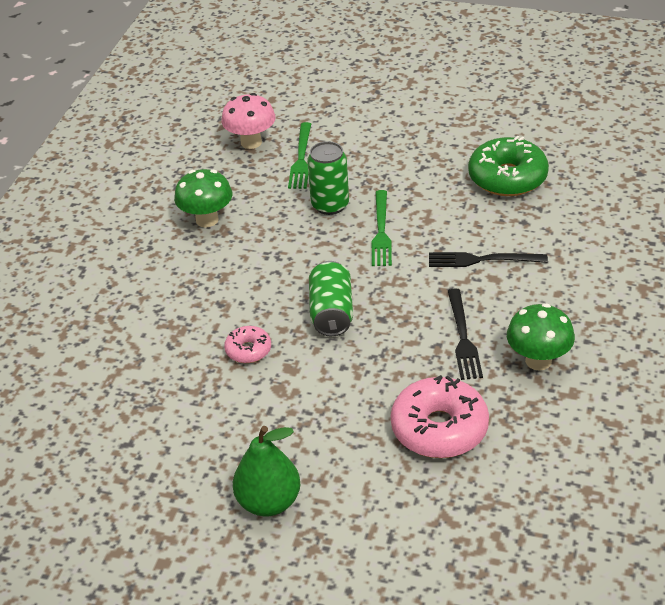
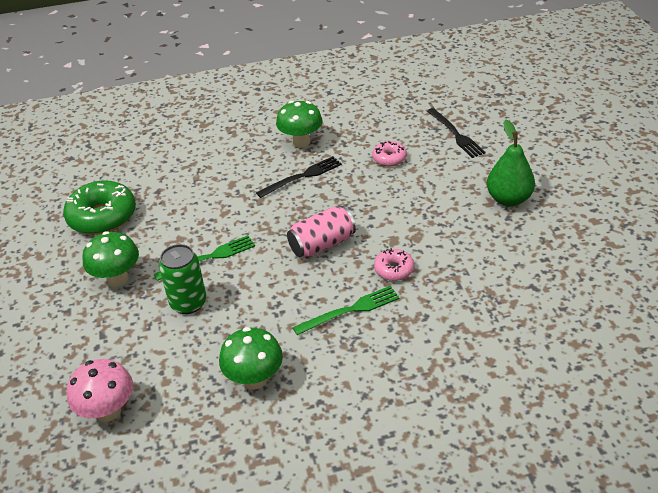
camera: 120 degrees left, 0 degrees up
(301, 159) = (123, 356): green fork -> green fork (350, 310)
(331, 313) = (322, 245): green can -> pink can
(401, 171) = (117, 279): none -> green mushroom
(439, 428) = (389, 158): pink donut -> pink donut, size x0.52
(482, 260) = (214, 195): black fork -> black fork (456, 134)

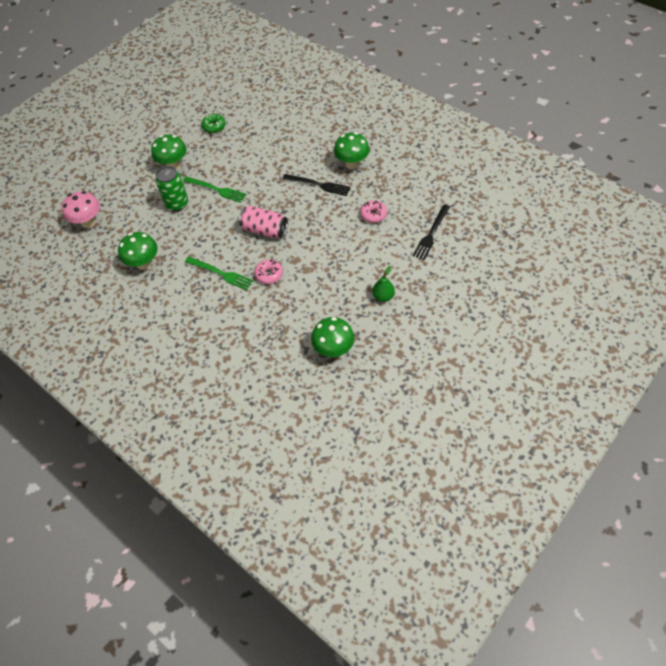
camera: 55 degrees right, 15 degrees up
(102, 216) = (214, 127): green donut -> green donut, size x0.52
(508, 199) = (383, 296): green pear -> green pear, size x0.60
(551, 265) = (333, 350): none -> green mushroom

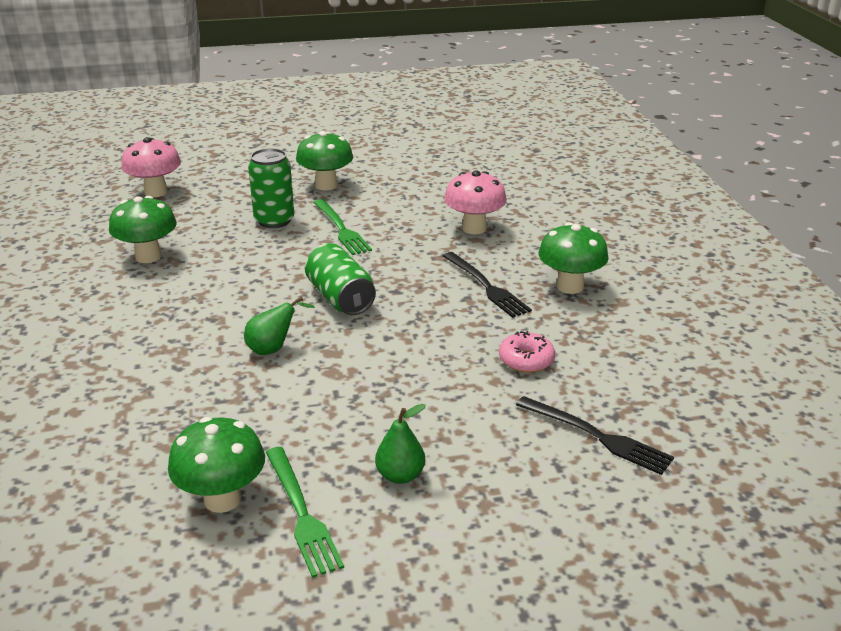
camera: 35 degrees right, 25 degrees down
(214, 127) = (427, 172): green donut -> none
(221, 273) = (215, 314): green fork -> green fork (301, 513)
(265, 230) = (340, 298): pink can -> green can
(269, 274) = (273, 349): pink donut -> green pear
(277, 153) = (474, 228): none -> pink mushroom
(431, 234) = (597, 436): black fork -> black fork turned 120 degrees counterclockwise

